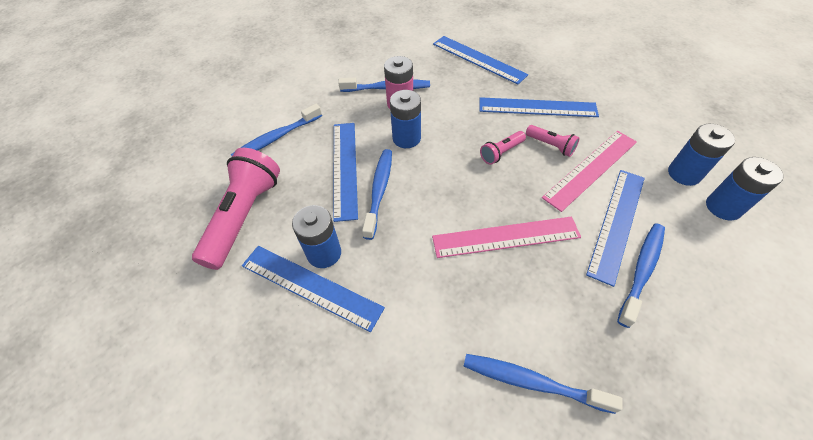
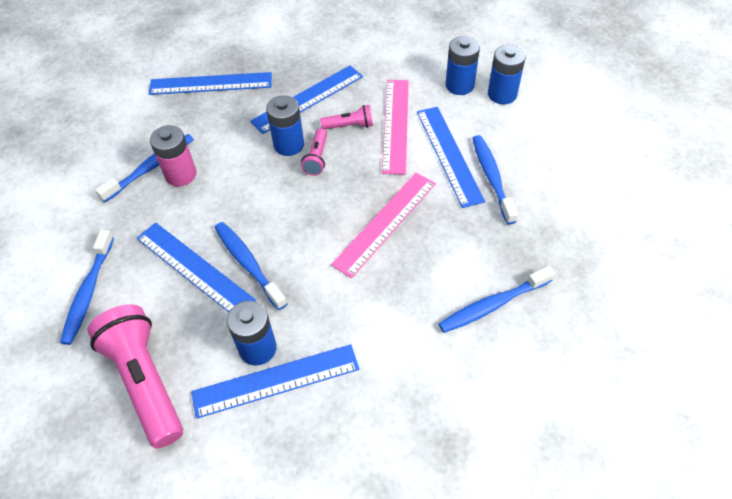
camera: 45 degrees left, 0 degrees up
(406, 138) = (222, 202): blue battery -> blue battery (288, 145)

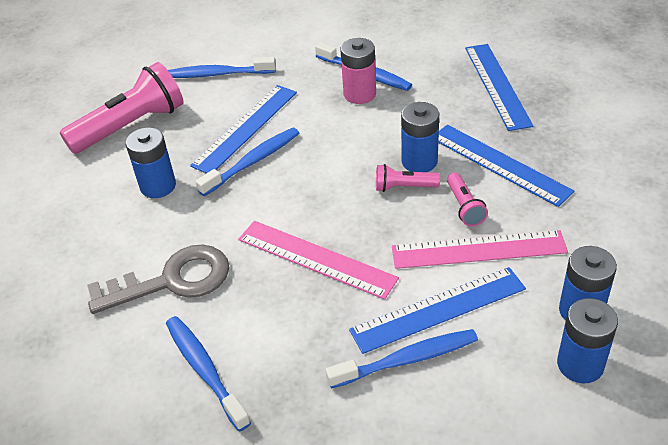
camera: 85 degrees right, 10 degrees down
(276, 381) = (123, 204): blue ruler -> none
(391, 331) = (172, 280): none -> grey key

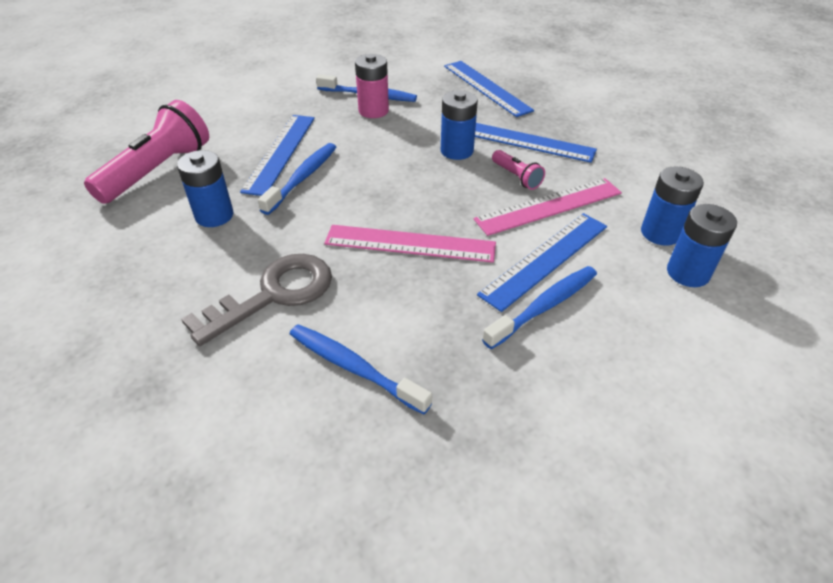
camera: 25 degrees left, 0 degrees up
(218, 74) = (229, 115): blue toothbrush -> none
(404, 187) = (455, 172): pink flashlight -> none

